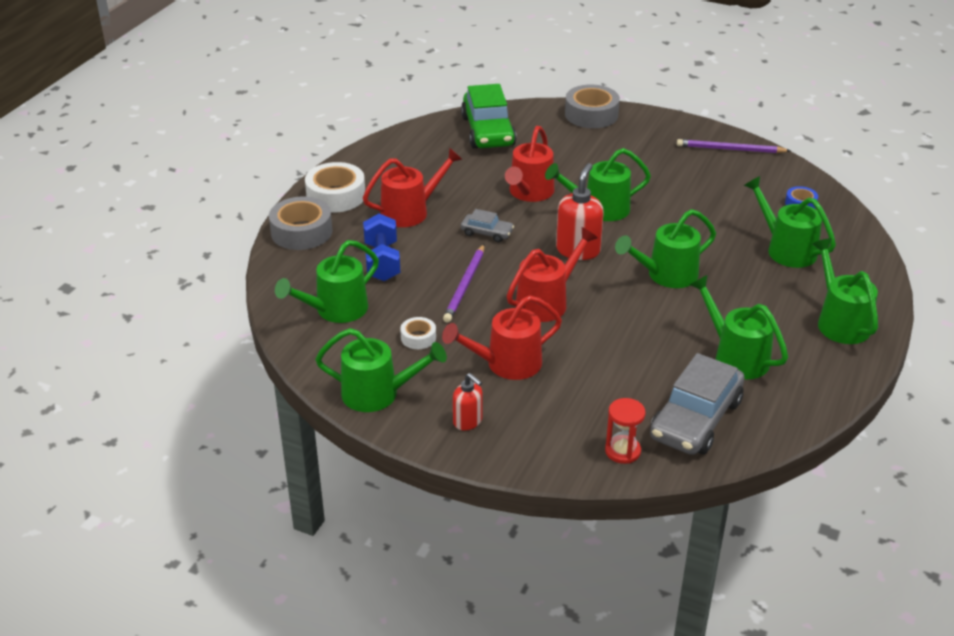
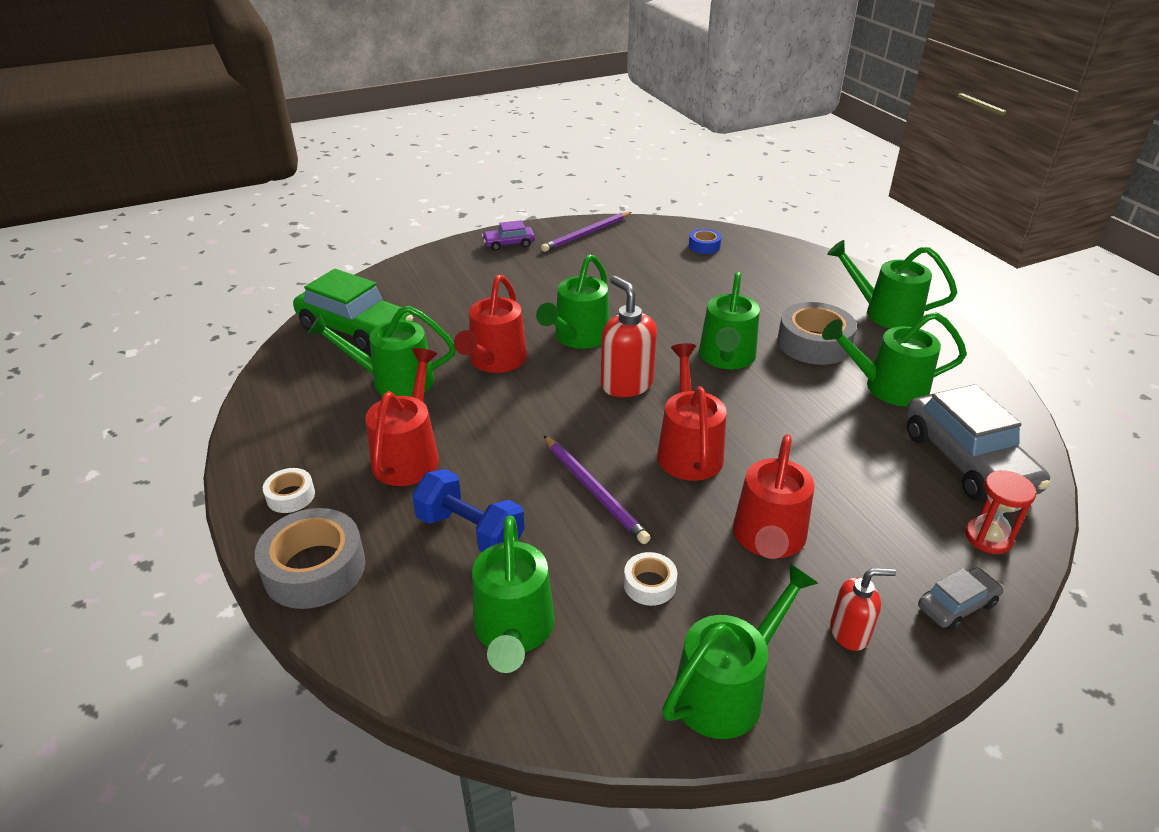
camera: 50 degrees left, 0 degrees up
(336, 196) = (290, 496): white tape -> white tape, size x0.52
(487, 233) = (522, 424): grey car -> grey car (957, 605)
(529, 193) = (495, 361): red watering can -> red watering can turned 45 degrees clockwise
(591, 114) = (429, 264): grey tape -> grey tape (814, 343)
(664, 128) = (509, 244): none -> purple car
(785, 249) = (757, 284): green watering can -> green watering can (393, 381)

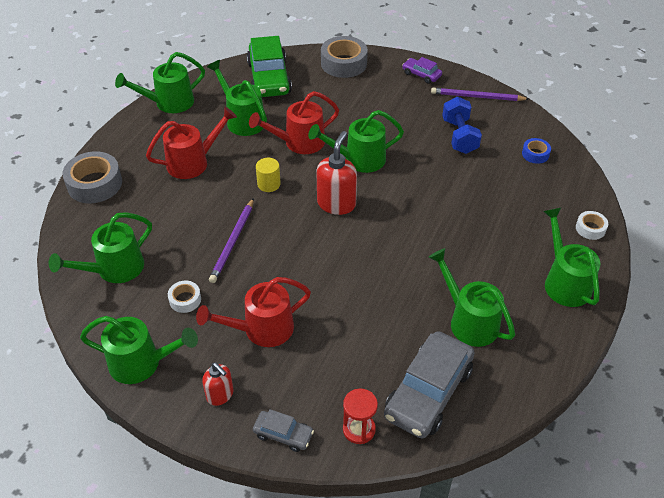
camera: 50 degrees right, 10 degrees up
(290, 496) = (129, 145): white tape -> white tape (590, 228)
(470, 531) = (162, 216): blue dumbbell -> blue dumbbell (459, 136)
(532, 415) = (269, 184): none -> yellow cylinder
(688, 450) = (304, 260): red watering can -> none
(726, 358) = (412, 231): green watering can -> green watering can (169, 103)
(814, 343) = (479, 263): grey tape -> grey tape (344, 63)

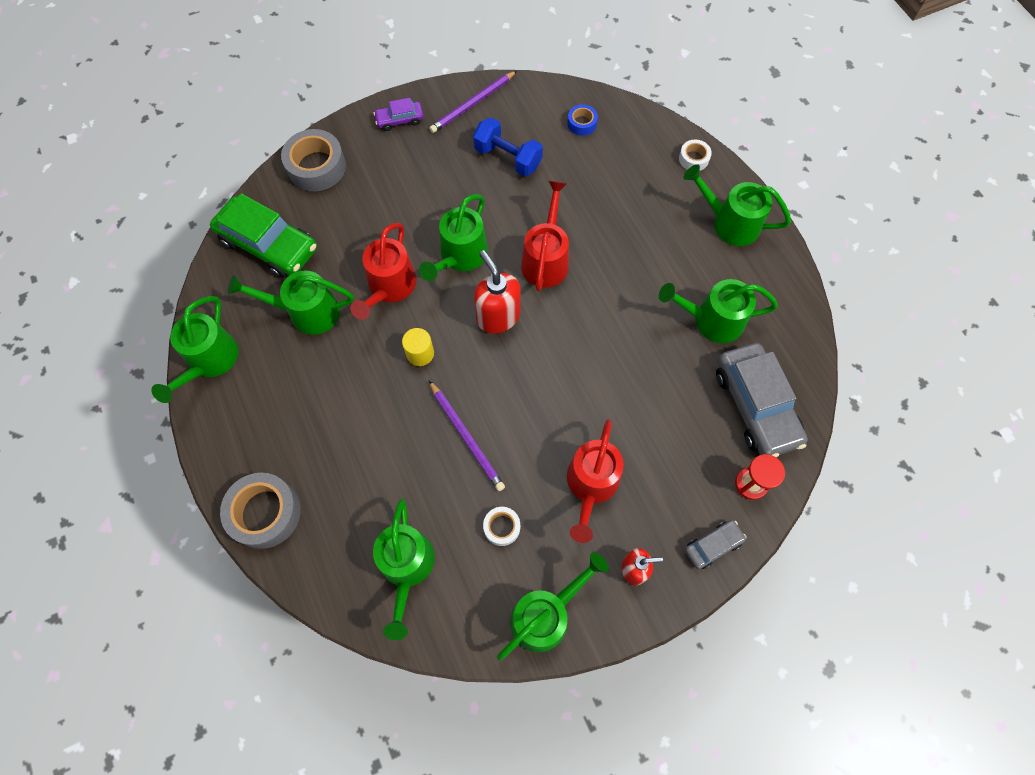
camera: 50 degrees left, 20 degrees up
(193, 162) = (324, 398): red watering can -> red watering can (546, 259)

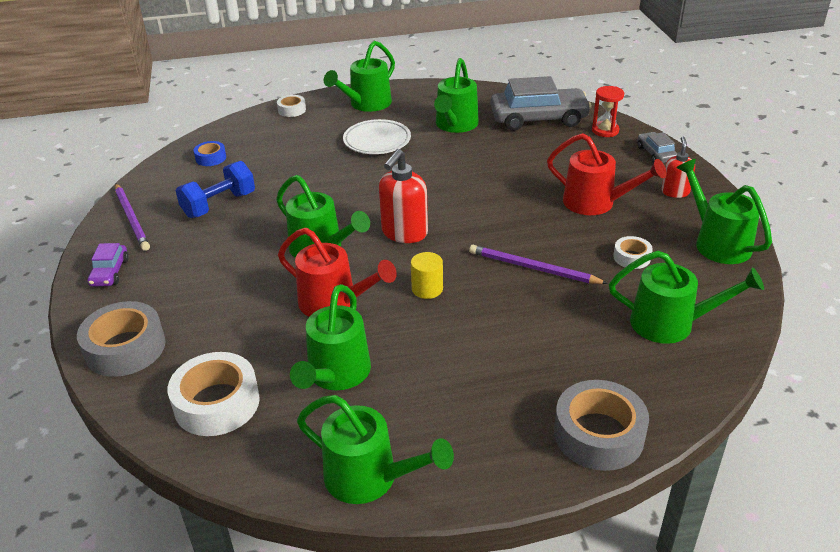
camera: 75 degrees left, 30 degrees down
(269, 245) = (217, 403): green car -> white tape
(466, 437) = (533, 268): purple pencil -> purple pencil turned 135 degrees counterclockwise
(498, 316) = (404, 233): red soap dispenser -> red soap dispenser turned 45 degrees counterclockwise
(546, 259) = (352, 197): red watering can -> none
(655, 253) = (377, 141): none -> white plate

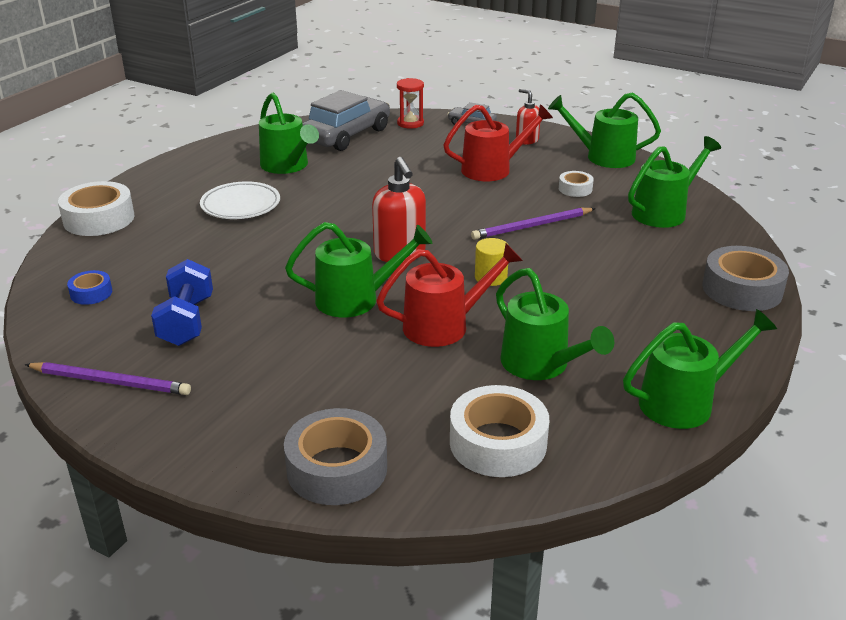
camera: 50 degrees left, 5 degrees down
(110, 272) = (187, 432): purple car -> none
(292, 110) = (99, 219): white tape -> white tape, size x1.93
(366, 104) = (171, 184): green watering can -> none

